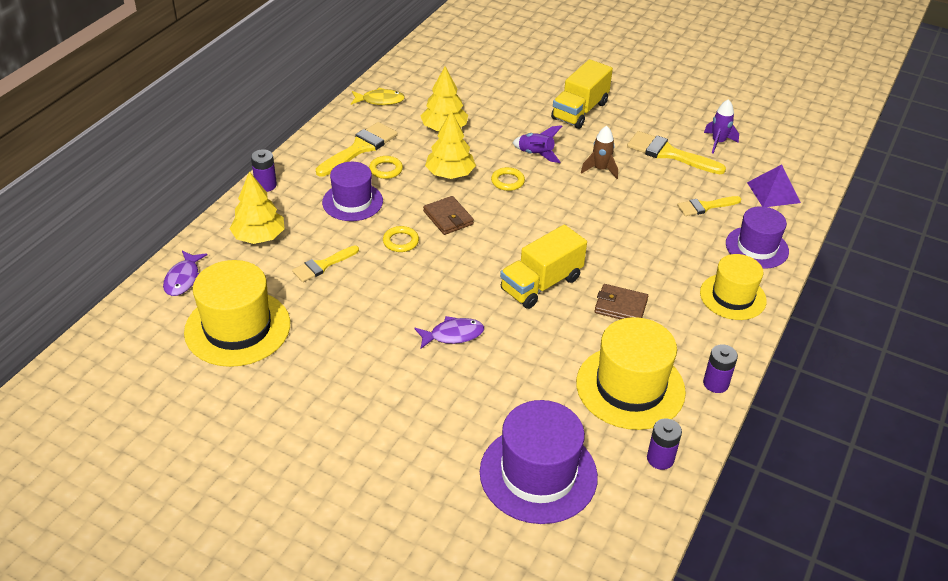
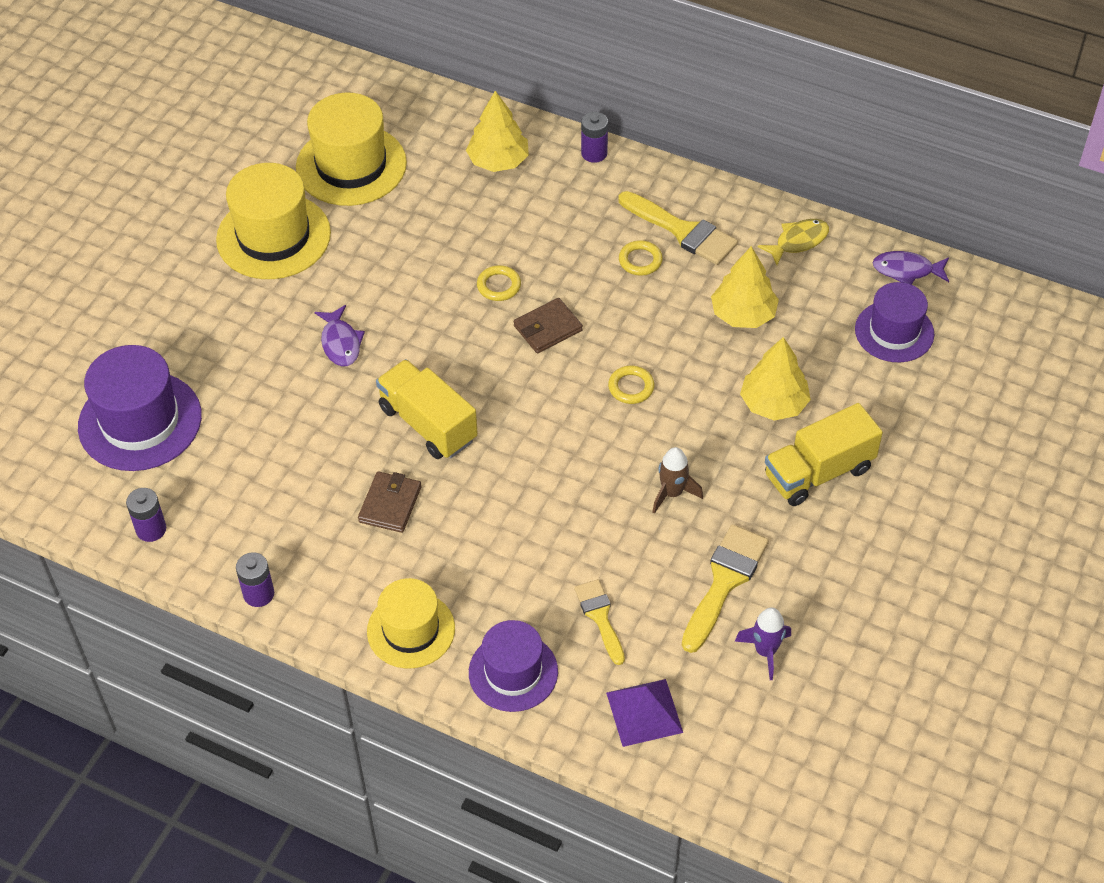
camera: 90 degrees right, 10 degrees up
(183, 279) = (425, 112): purple fish -> purple fish (907, 270)
(322, 265) = (452, 220): yellow brush -> none
(352, 202) = (571, 235): purple hat -> purple hat (894, 331)
(380, 100) = (798, 241): yellow fish -> yellow fish turned 120 degrees counterclockwise
(450, 174) = (639, 326): yellow tree -> yellow tree (773, 403)
(536, 154) = (697, 418): purple rocket -> none
(580, 111) = (818, 472): yellow truck -> yellow truck turned 60 degrees counterclockwise
(630, 387) = (256, 507): yellow hat -> yellow hat (273, 236)

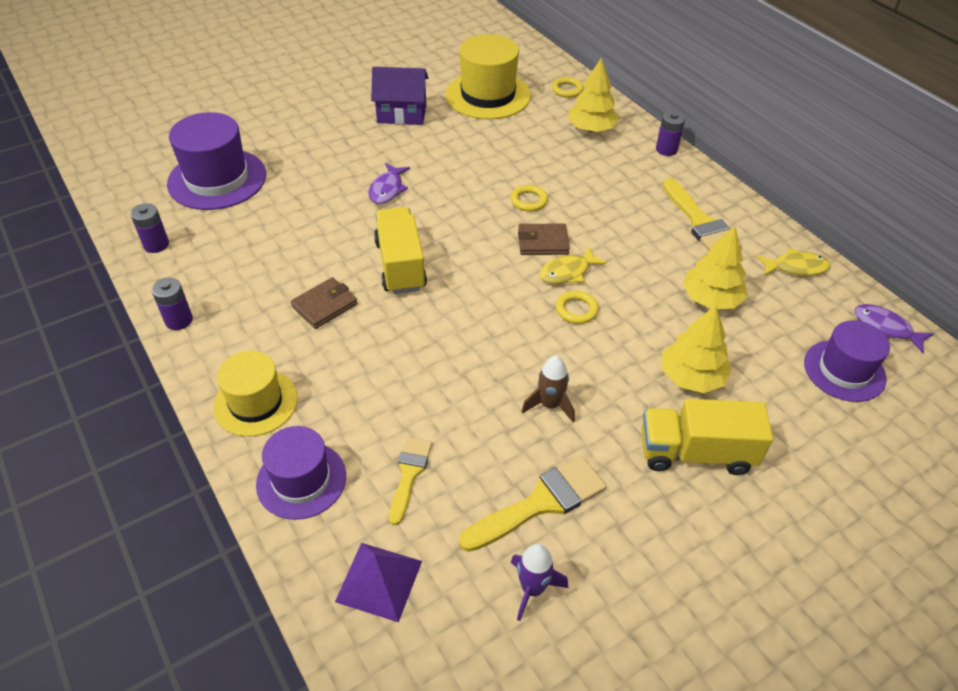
camera: 30 degrees right, 5 degrees down
(273, 236) = (402, 114): yellow hat -> purple house
(595, 351) = (567, 272): none -> yellow fish
(640, 260) = (651, 228): yellow ring -> yellow ring (567, 90)

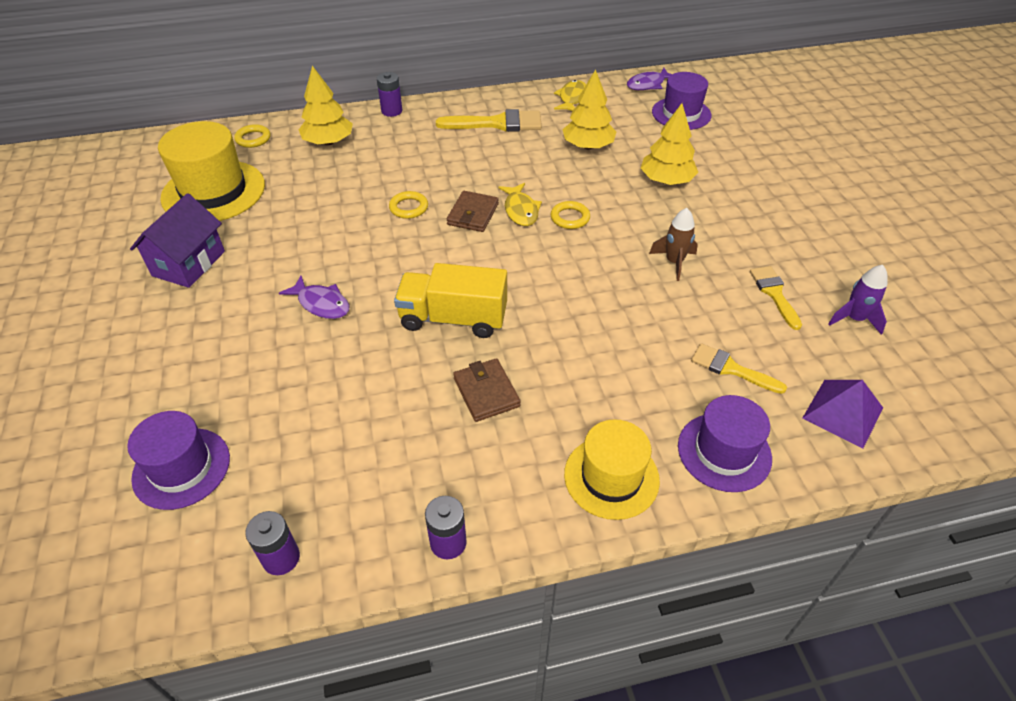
camera: 70 degrees left, 0 degrees up
(217, 179) = (181, 468): purple hat -> purple hat, size x0.66
(541, 502) = (774, 293): yellow brush -> yellow brush, size x0.63
(696, 453) = (740, 201): yellow truck -> none

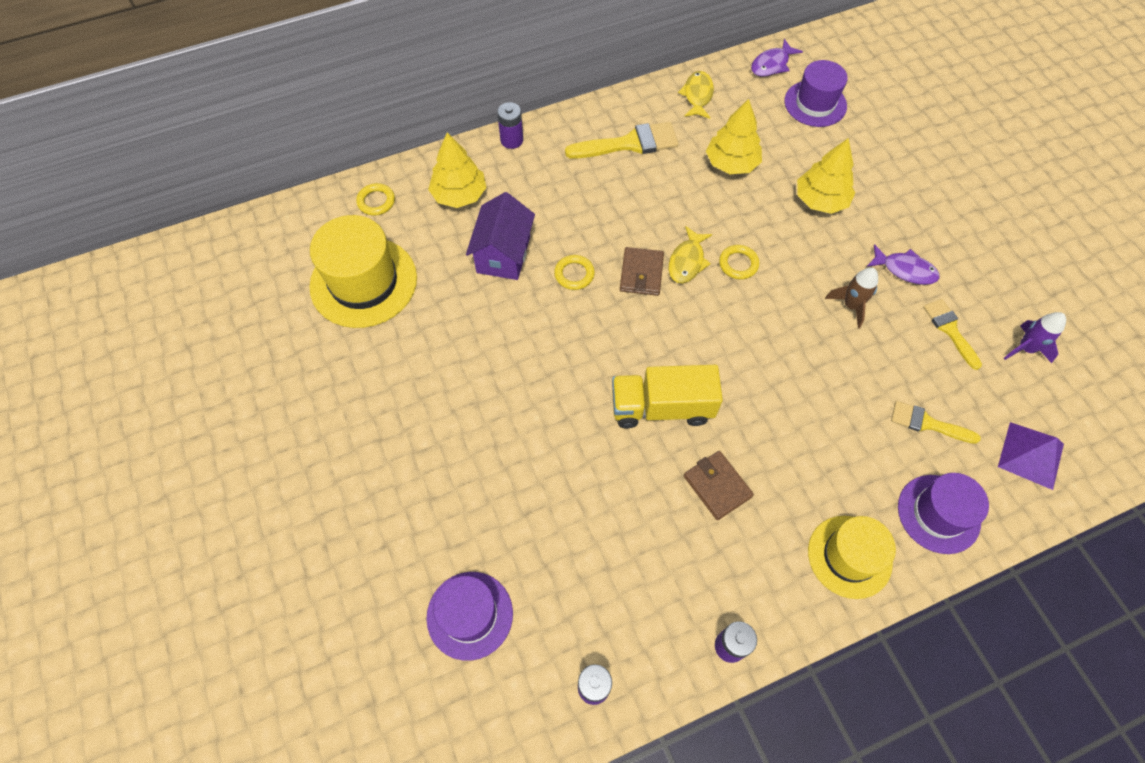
camera: 10 degrees left, 15 degrees up
(188, 263) = (377, 381): purple house -> purple house (503, 254)
(321, 304) = (529, 410): purple fish -> purple fish (905, 270)
(520, 210) = (687, 261): yellow fish -> yellow fish turned 45 degrees clockwise

